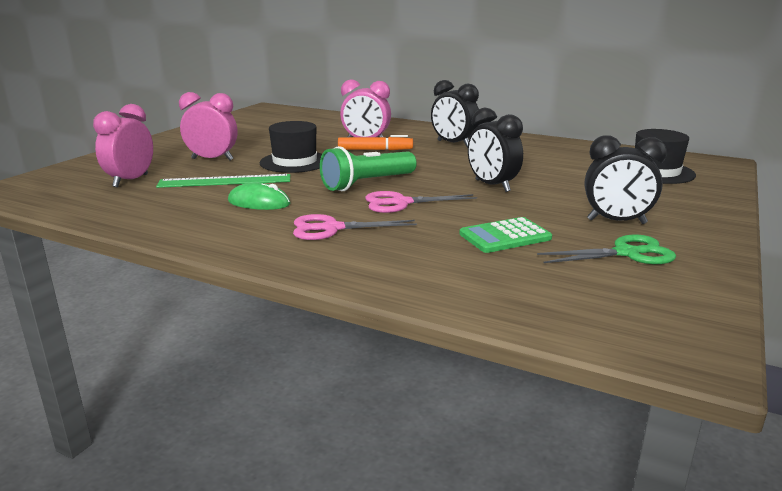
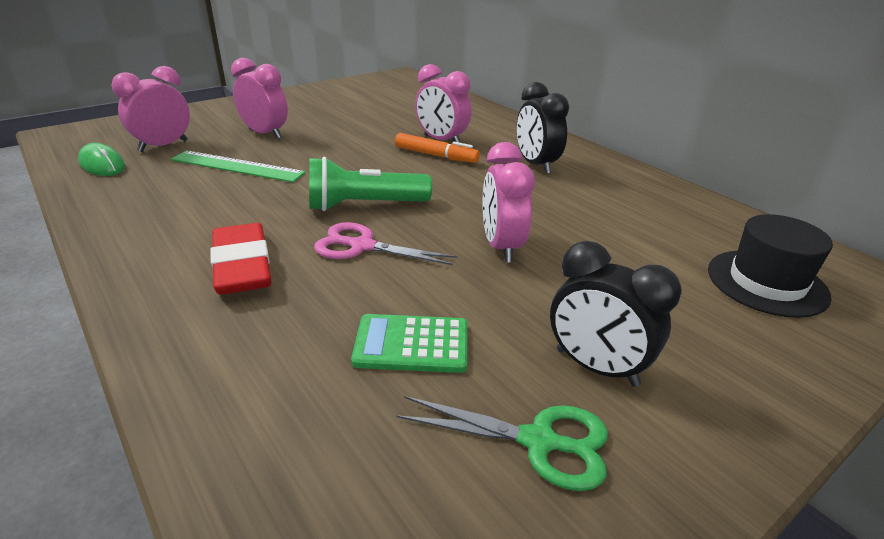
camera: 25 degrees right, 10 degrees up
(259, 202) = (226, 205): green mouse -> green mouse (102, 165)
(294, 162) = (333, 155): black hat -> none
(332, 228) = (242, 266): pink scissors -> red eraser
(492, 186) = (501, 247): black clock -> pink clock

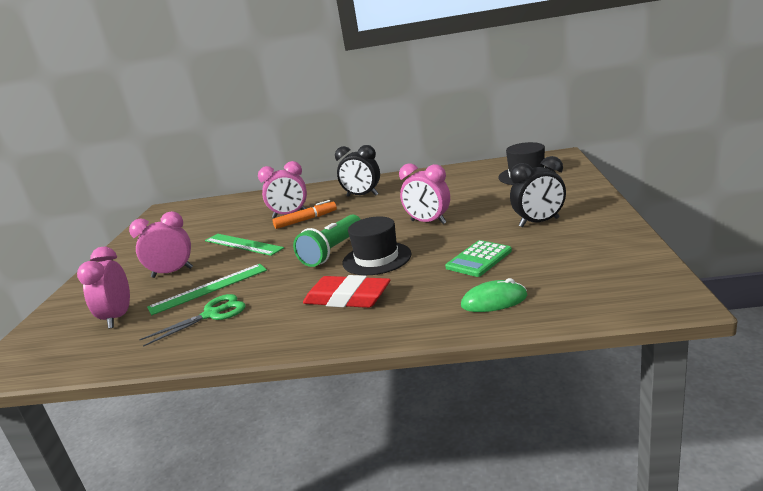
camera: 45 degrees left, 10 degrees down
(102, 165) = (106, 348): green mouse -> green mouse (494, 301)
(349, 144) = (243, 244): none -> green ruler
(362, 246) = (376, 258): pink scissors -> black hat
(539, 441) = (568, 244): green scissors -> green scissors (212, 314)

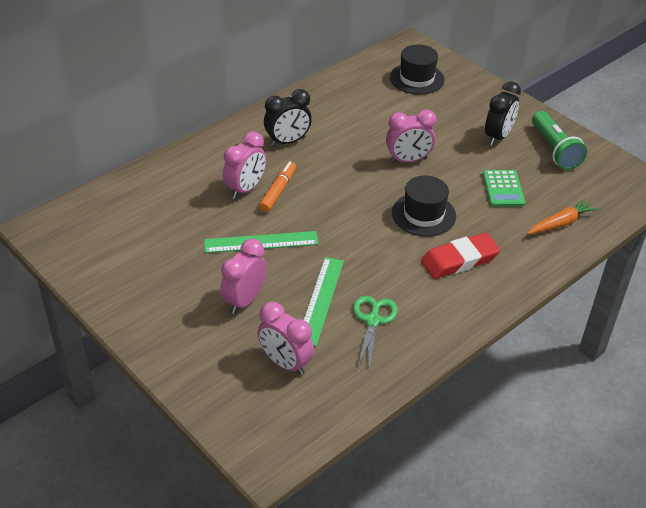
camera: 50 degrees left, 20 degrees up
(332, 251) = (371, 220): green flashlight -> green flashlight (554, 150)
(494, 301) = (561, 223): green mouse -> orange carrot

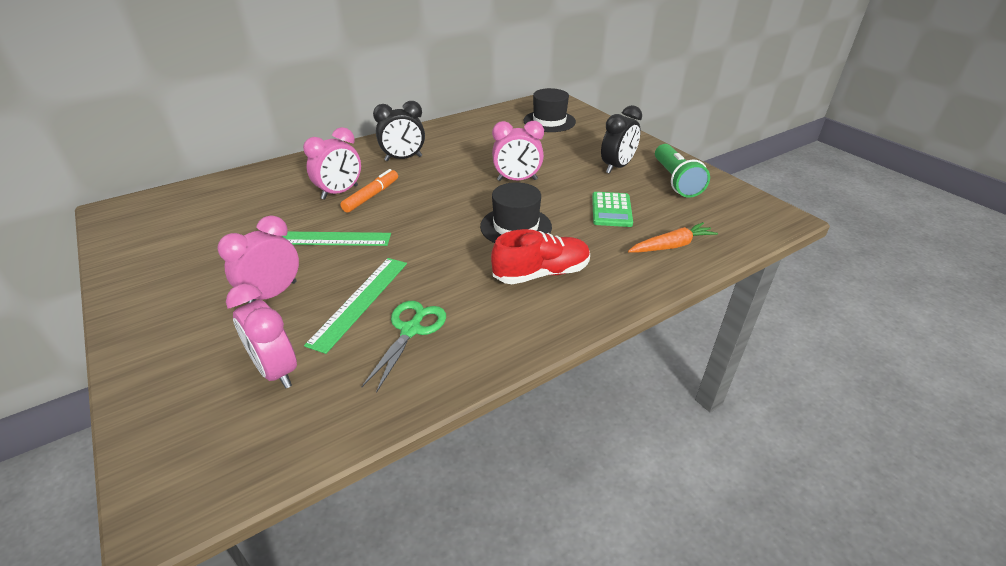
camera: 10 degrees right, 5 degrees down
(459, 260) = (541, 273): red eraser -> red shoe

